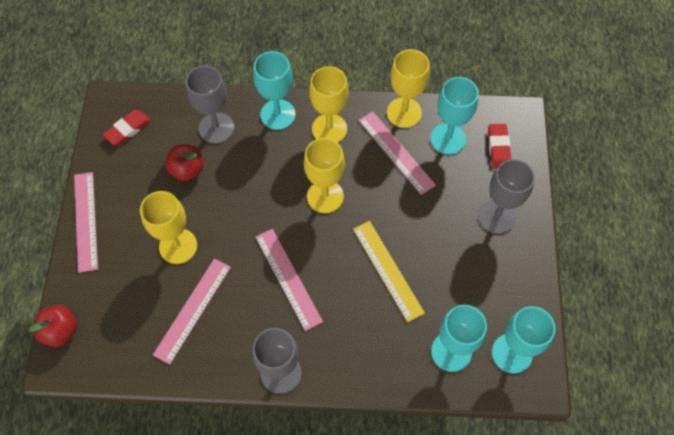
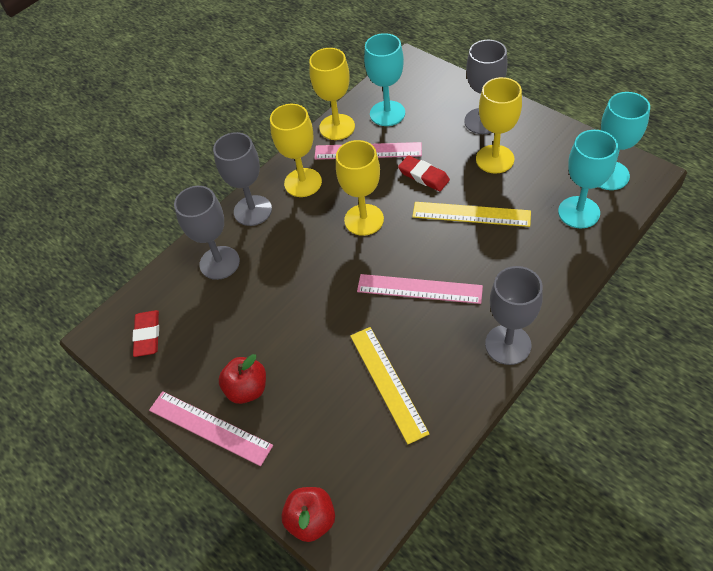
camera: 45 degrees left, 10 degrees down
(178, 246) = (311, 359): yellow goblet -> yellow goblet (495, 159)
(187, 170) = (239, 309): red apple -> red apple (247, 389)
(193, 310) = (388, 383): pink ruler -> yellow ruler
(278, 114) = (252, 210): turquoise goblet -> grey goblet
(498, 148) = (424, 89): red eraser -> red eraser (423, 176)

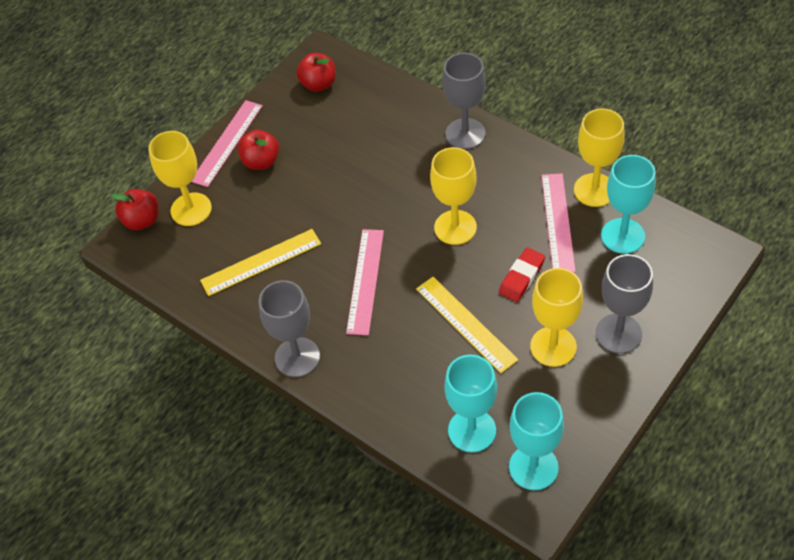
camera: 85 degrees right, 0 degrees up
(147, 335) = (318, 84): red eraser -> red apple
(219, 263) = (398, 119): grey goblet -> none
(303, 183) = (506, 169): yellow goblet -> yellow goblet (191, 209)
(471, 214) = (465, 324): yellow ruler -> yellow ruler turned 45 degrees counterclockwise

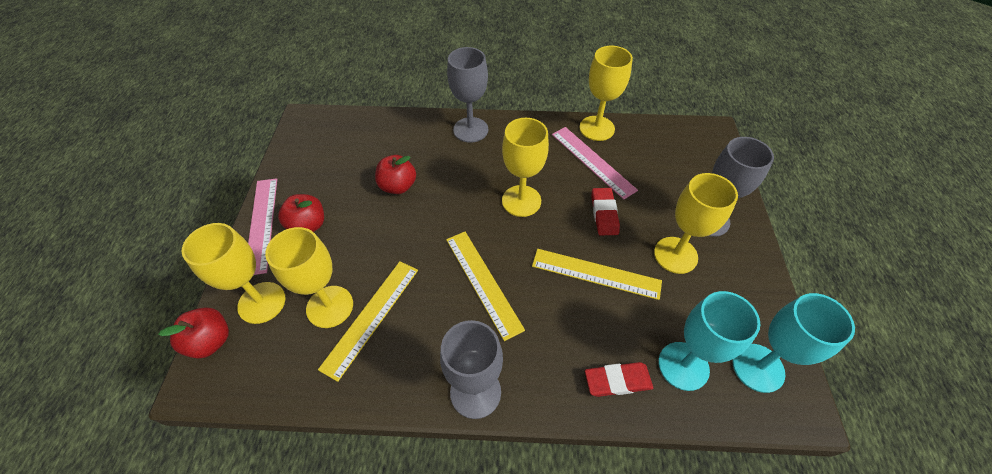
camera: 40 degrees left, 0 degrees up
(236, 238) = (330, 306): none -> yellow goblet
(318, 84) = (319, 142): red apple -> red apple (398, 186)
(365, 281) = (483, 282): pink ruler -> yellow ruler
(409, 410) = (617, 381): none -> red eraser
(623, 236) = (644, 150): turquoise goblet -> none

